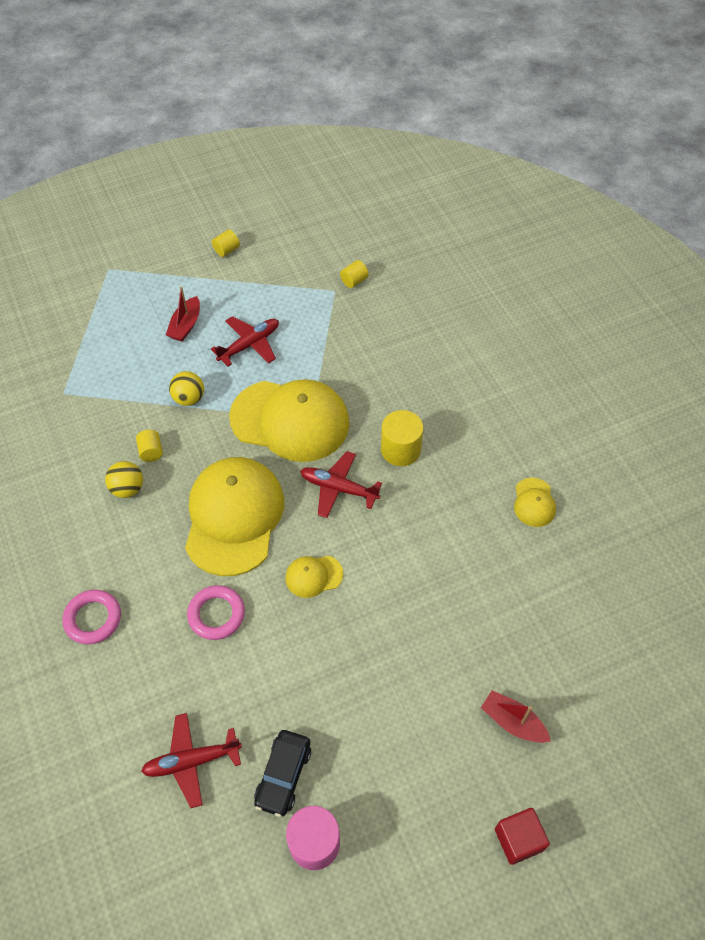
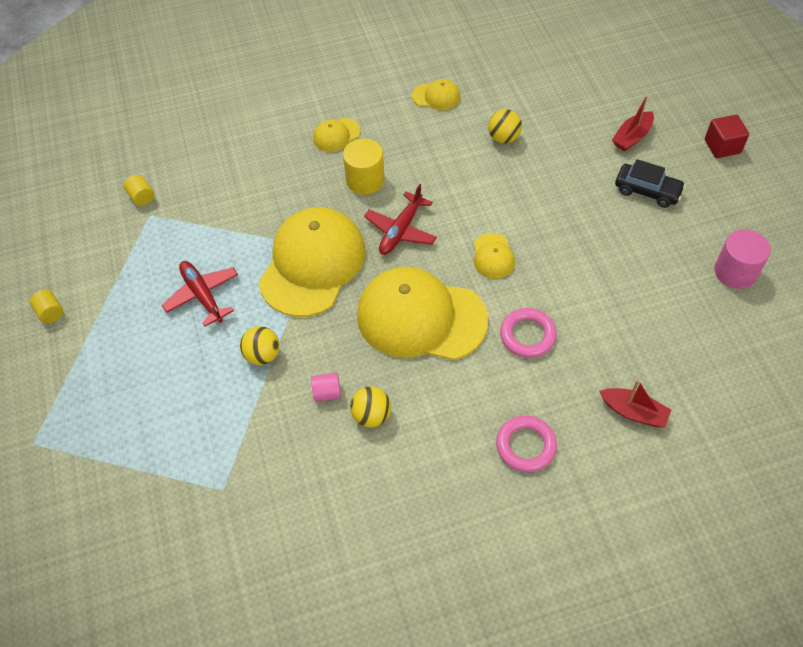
camera: 80 degrees left, 0 degrees up
(151, 451) = (327, 393): yellow cylinder -> pink cylinder
(186, 325) = (155, 357): red boat -> red boat (633, 412)
(191, 761) = (671, 358): red plane -> none
(283, 775) = (681, 290): black car -> black car (647, 191)
(457, 417) = (336, 135): none -> yellow cap
(483, 576) = (504, 138): none -> yellow ball

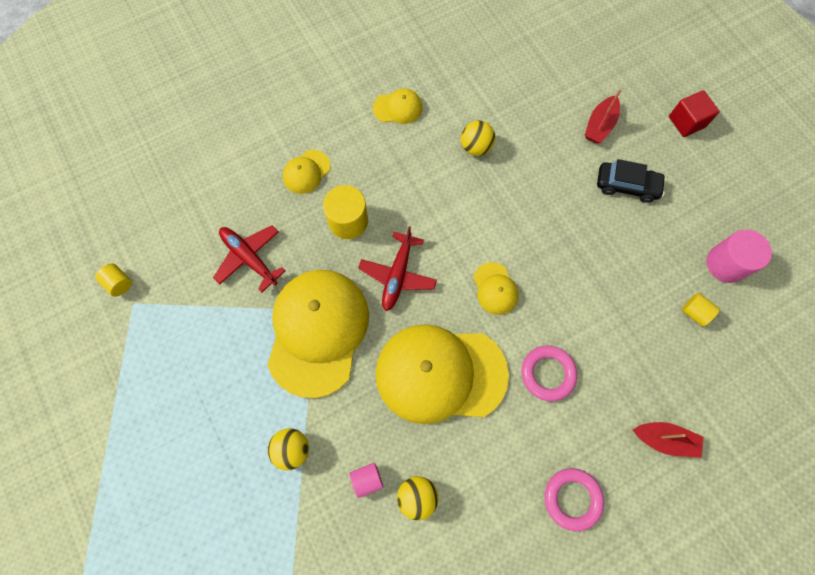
camera: 15 degrees left, 15 degrees up
(50, 312) = (56, 443): yellow cylinder -> yellow cylinder (694, 312)
(202, 295) = (213, 390): red plane -> red plane (249, 258)

